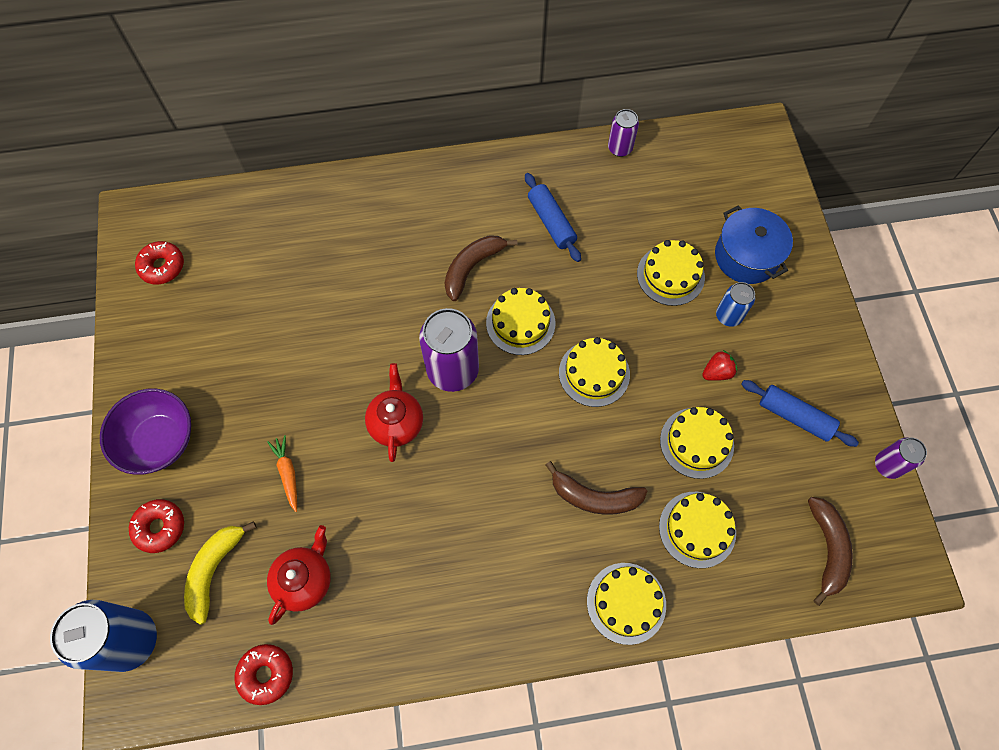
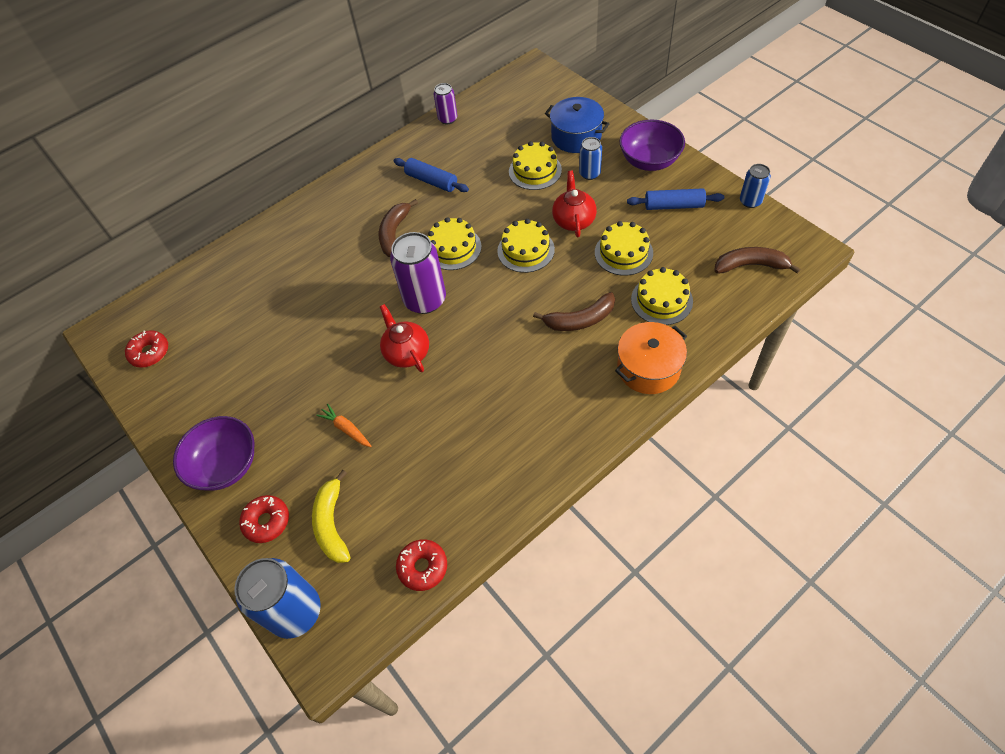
camera: 25 degrees left, 10 degrees down
(305, 580) = (408, 488): red teapot -> red teapot (573, 220)
(626, 603) = (648, 368): yellow cake -> orange pot
(717, 372) = (606, 207): red strawberry -> none
(808, 339) = (649, 161): none -> purple bowl
(827, 549) = (750, 265): brown banana -> brown banana turned 60 degrees counterclockwise
(887, 465) = (750, 201): purple can -> blue can

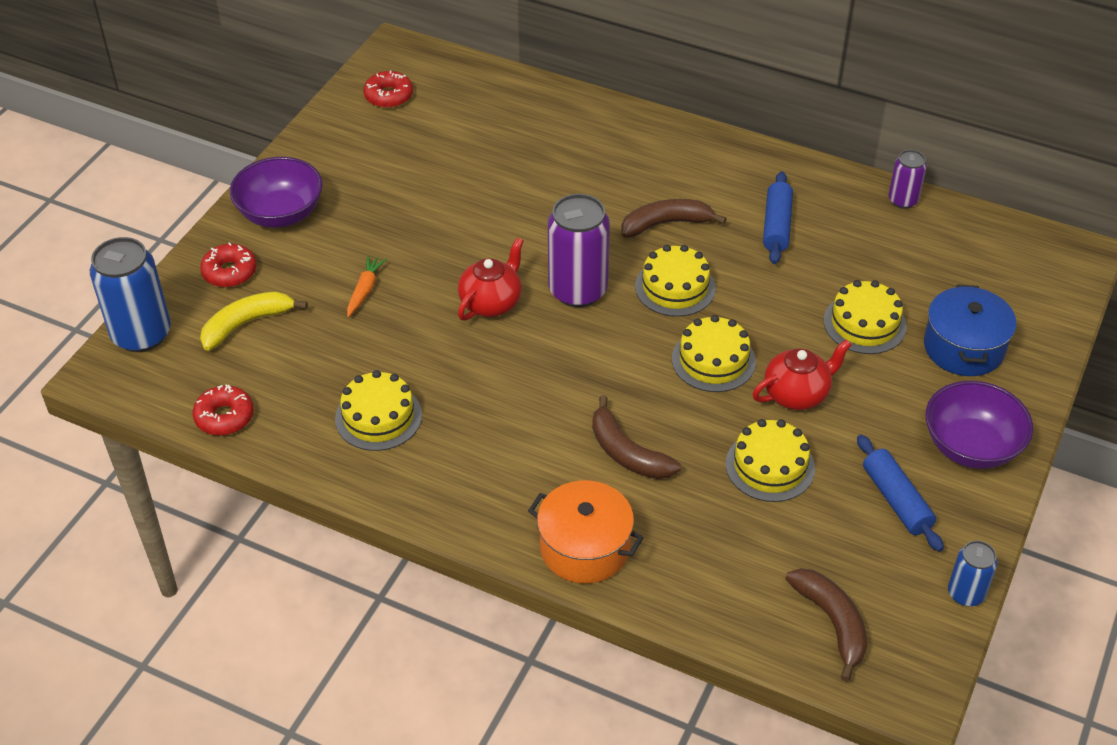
camera: 60 degrees right, 10 degrees down
(589, 174) = (898, 385): blue can -> none
(661, 300) = (708, 532): yellow cake -> yellow cake (378, 417)

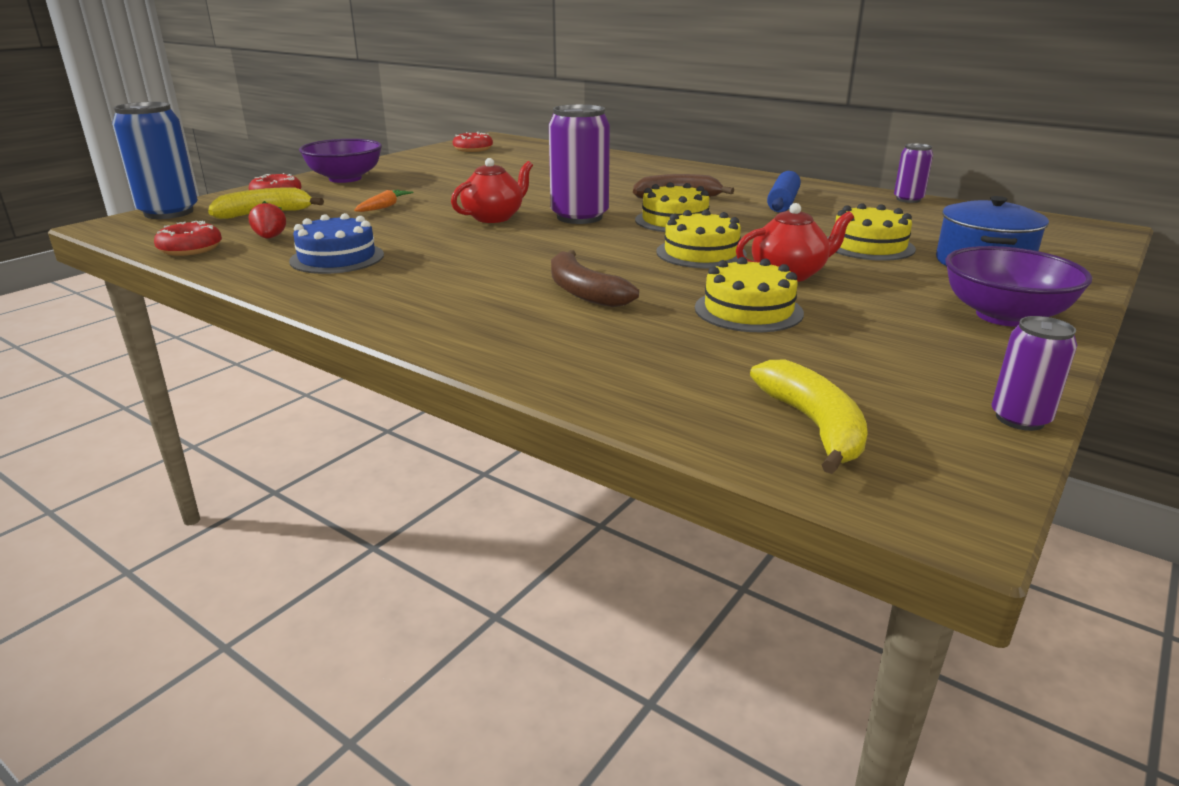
camera: 10 degrees right, 20 degrees down
(288, 382) = (270, 238): none -> red strawberry
(378, 417) = (337, 258): yellow cake -> blue cake
(584, 547) = (498, 343): orange pot -> none
(832, 623) = (813, 426): brown banana -> yellow banana
(896, 500) = (908, 342): blue rolling pin -> none
(966, 593) = (1020, 419): blue can -> purple can

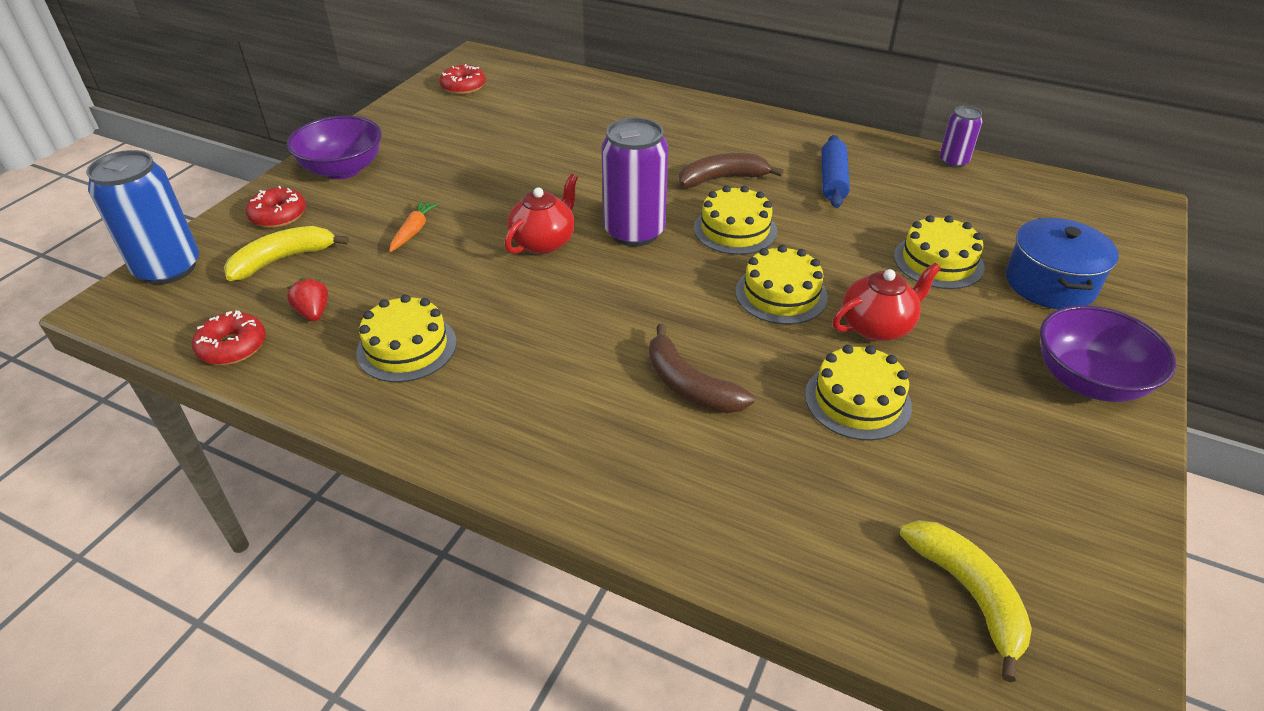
camera: 10 degrees left, 15 degrees up
(337, 258) = (407, 347): blue cake -> yellow cake
(1020, 419) = (1135, 555): purple can -> none

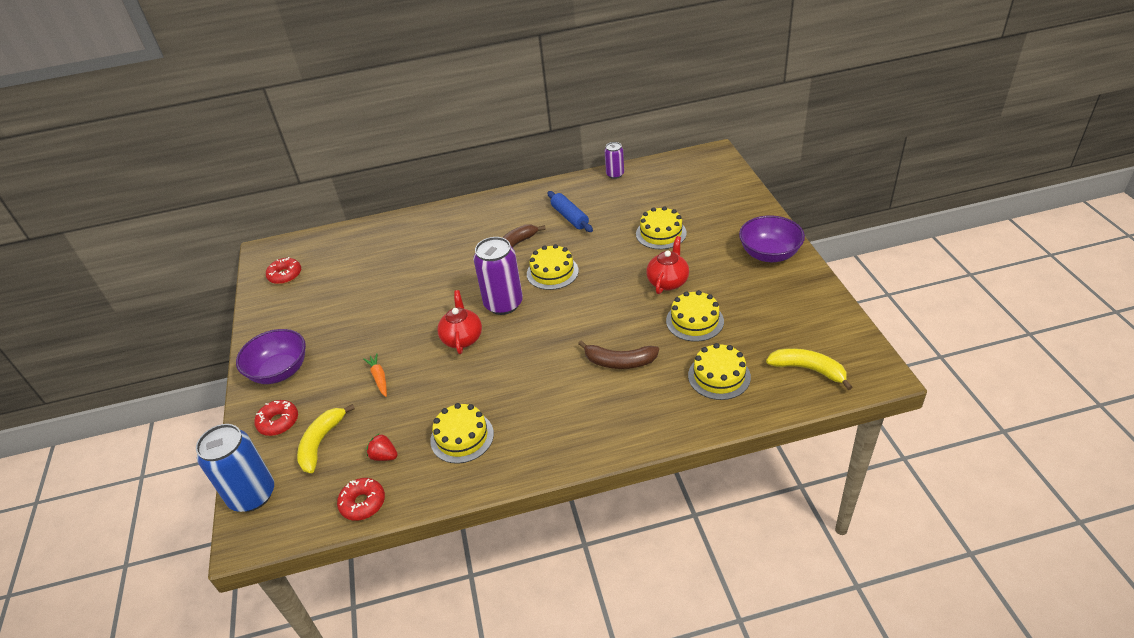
camera: 35 degrees left, 0 degrees up
(781, 294) = (610, 292): yellow cake -> yellow cake (719, 376)
(1050, 283) = (715, 217): blue pot -> none

